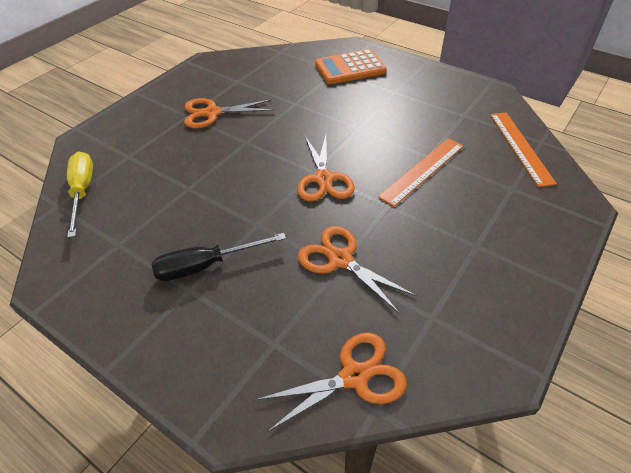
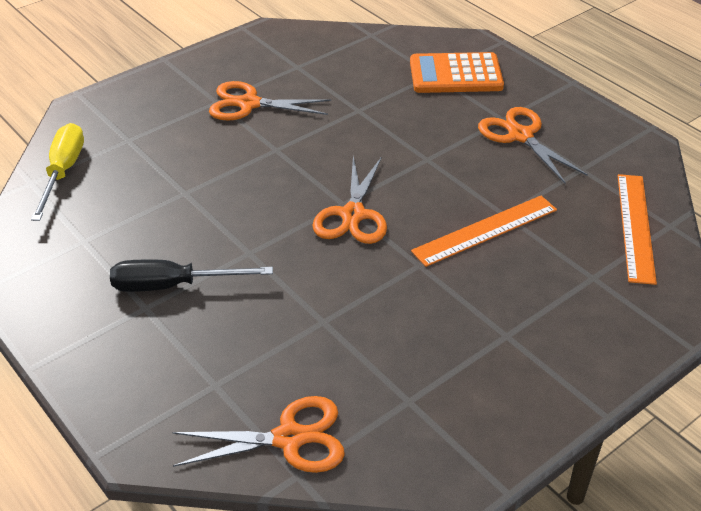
camera: 15 degrees right, 5 degrees down
(340, 259) = (330, 313): orange scissors -> orange scissors (520, 136)

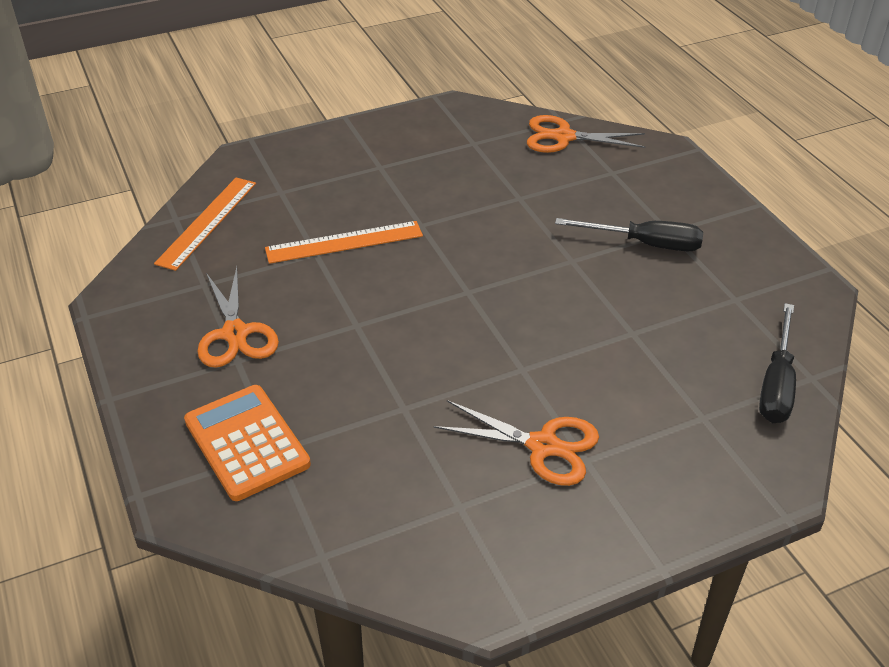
camera: 165 degrees left, 0 degrees up
(63, 172) = (776, 384): yellow screwdriver -> black screwdriver
(353, 215) = (462, 277): orange scissors -> none
(455, 74) = (247, 442): orange calculator -> orange calculator turned 135 degrees counterclockwise

